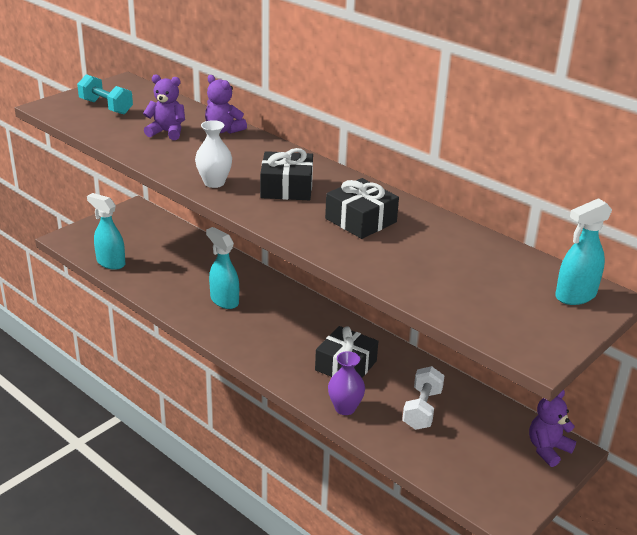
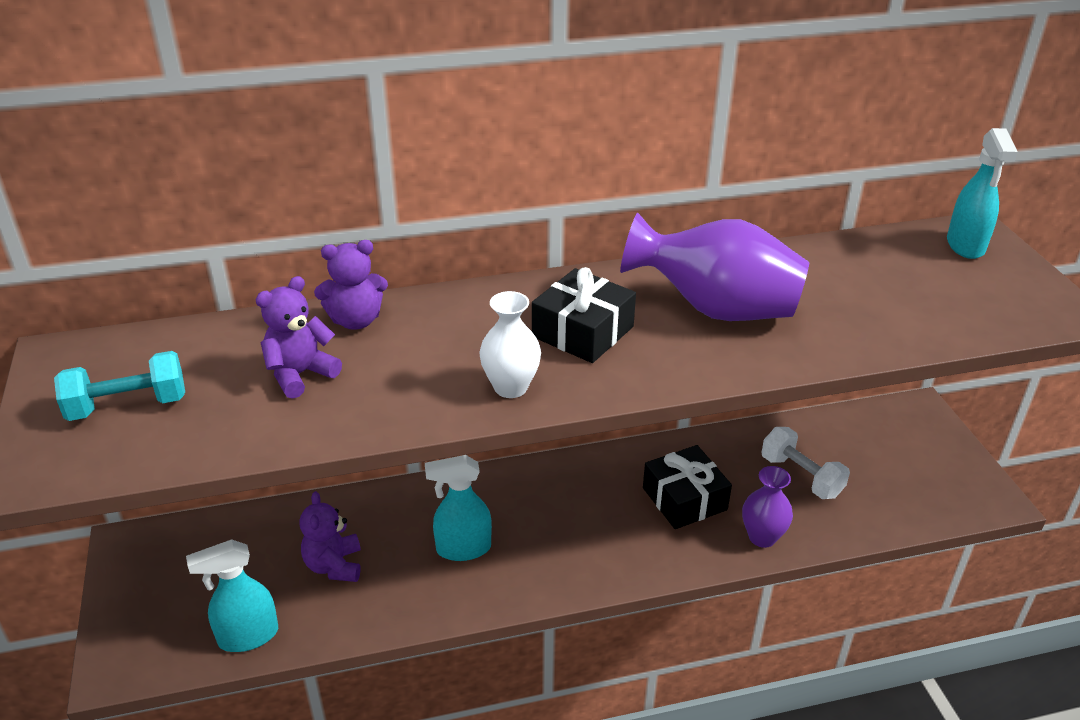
camera: 55 degrees left, 5 degrees up
(361, 220) = (715, 309): black gift -> purple vase
(547, 449) = (911, 421): purple teddy bear -> purple teddy bear (334, 565)

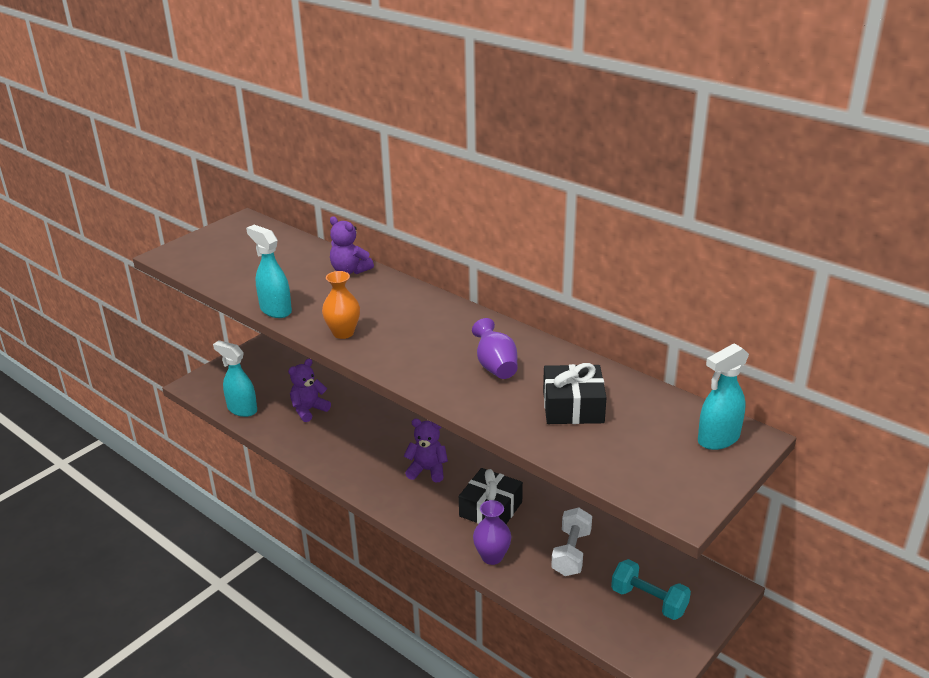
camera: 55 degrees right, 5 degrees down
(128, 406) = (227, 251): turquoise dumbbell -> turquoise dumbbell (649, 601)
(300, 374) = (291, 277): purple teddy bear -> purple teddy bear (427, 470)
(463, 549) = (361, 444): turquoise spray bottle -> turquoise spray bottle (275, 310)
(510, 387) = (343, 333): white vase -> orange vase
(582, 331) = (418, 334): black gift -> black gift (573, 407)
(715, 309) = (495, 366): purple vase -> purple vase, size x0.55

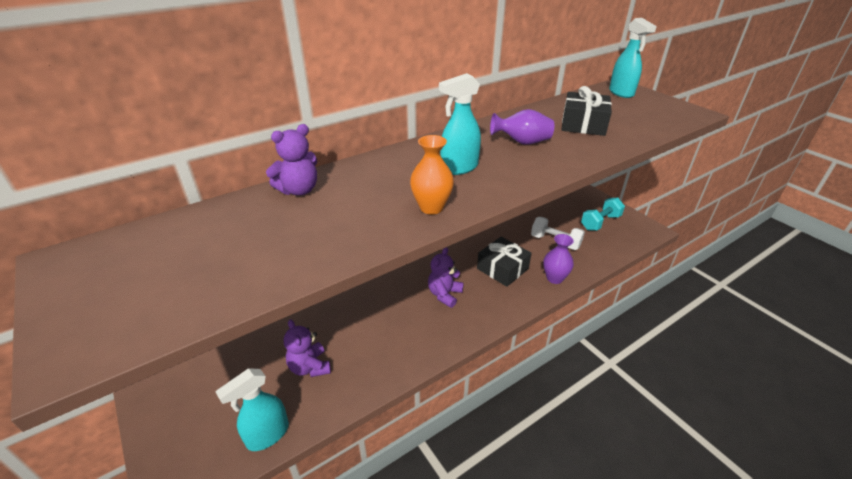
camera: 75 degrees left, 5 degrees up
(275, 310) = (350, 250): turquoise spray bottle -> turquoise spray bottle (458, 168)

